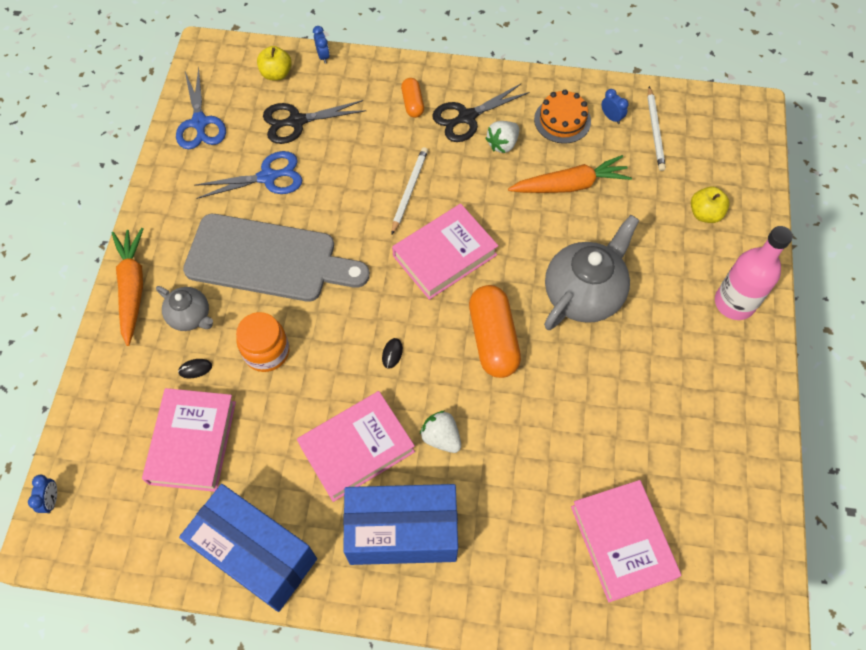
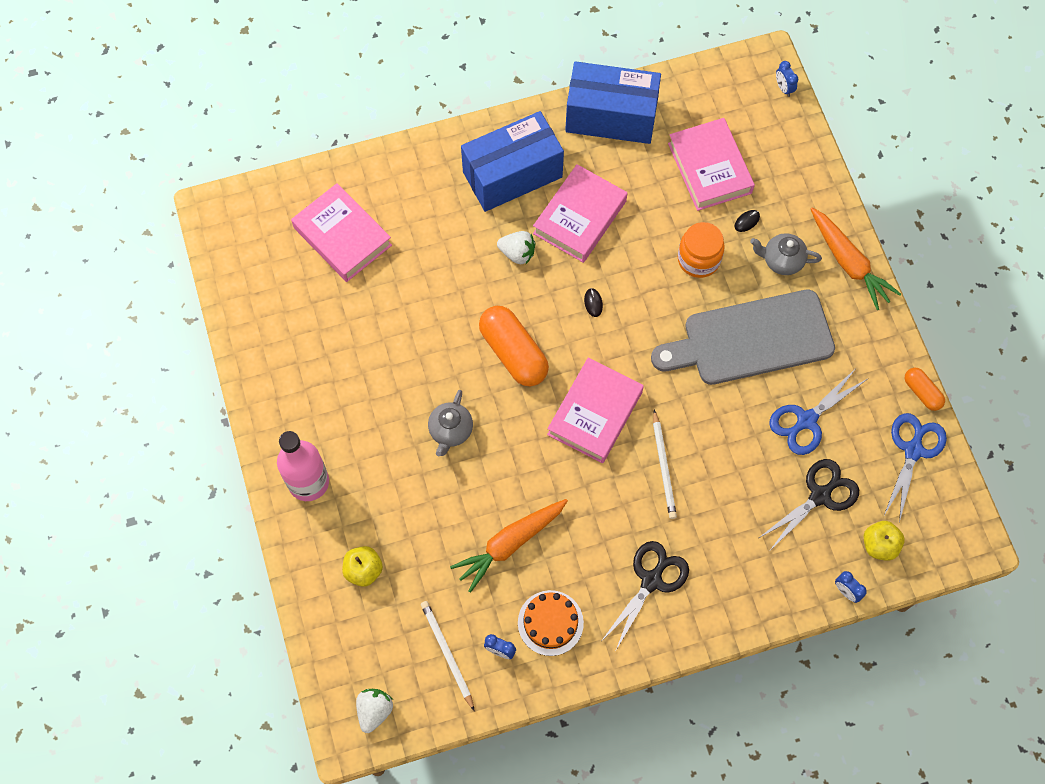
camera: 155 degrees right, 5 degrees up
(200, 123) = (913, 450): blue scissors -> blue scissors turned 60 degrees clockwise
(412, 103) = (716, 572): orange capsule -> orange capsule (922, 392)
(502, 144) = (599, 563): white strawberry -> white strawberry (374, 711)
(584, 293) = (450, 431): grey teapot -> grey teapot, size x0.55

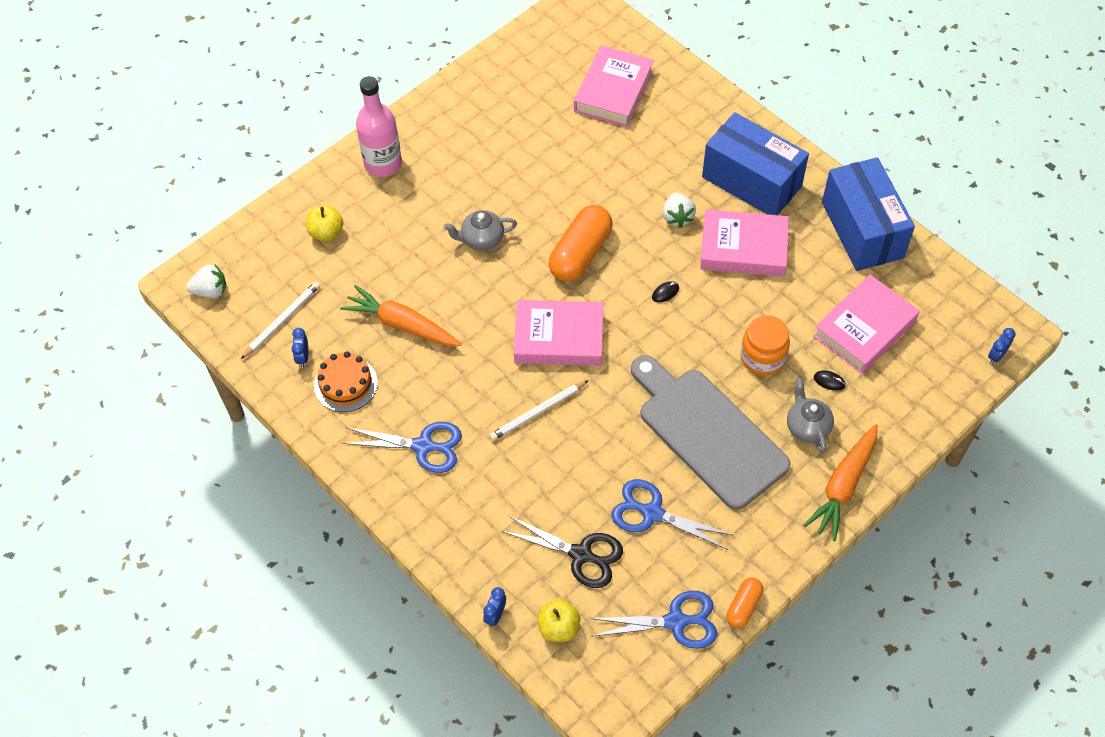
camera: 65 degrees right, 10 degrees down
(651, 580) = (423, 446): black scissors -> blue scissors

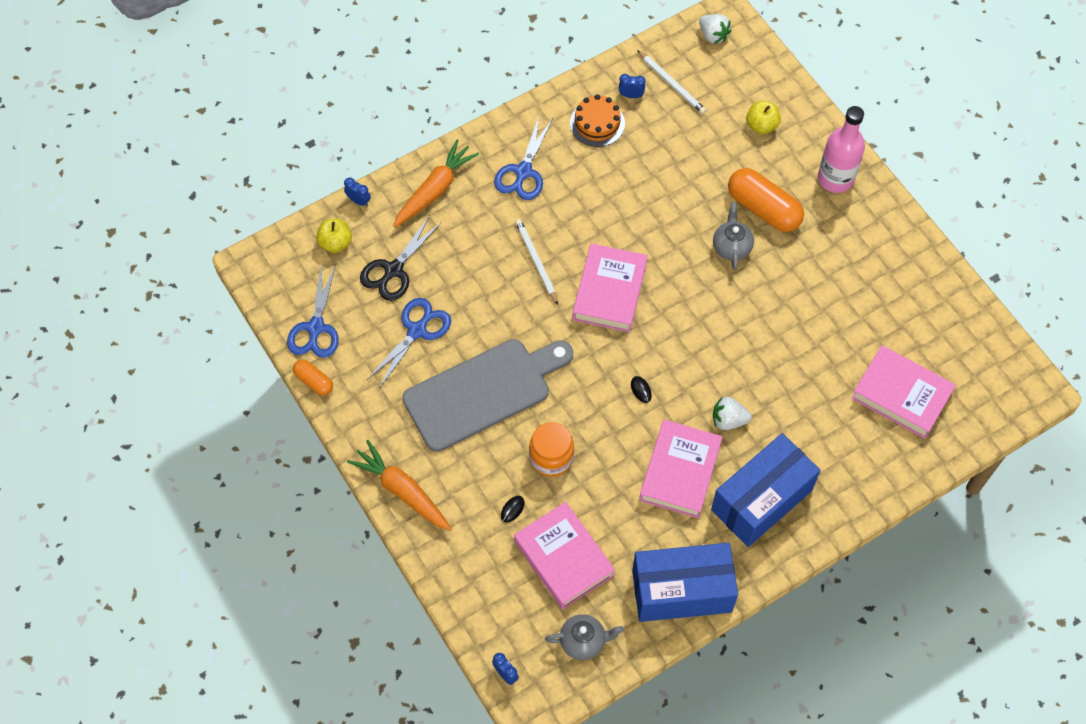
camera: 100 degrees right, 5 degrees up
(210, 291) = (713, 35): white strawberry -> white strawberry turned 45 degrees counterclockwise
(402, 324) = (649, 171): orange carrot -> orange carrot (435, 190)
(580, 254) = (700, 326): orange capsule -> orange capsule (763, 209)
(807, 427) = (469, 477): grey teapot -> grey teapot (583, 641)

